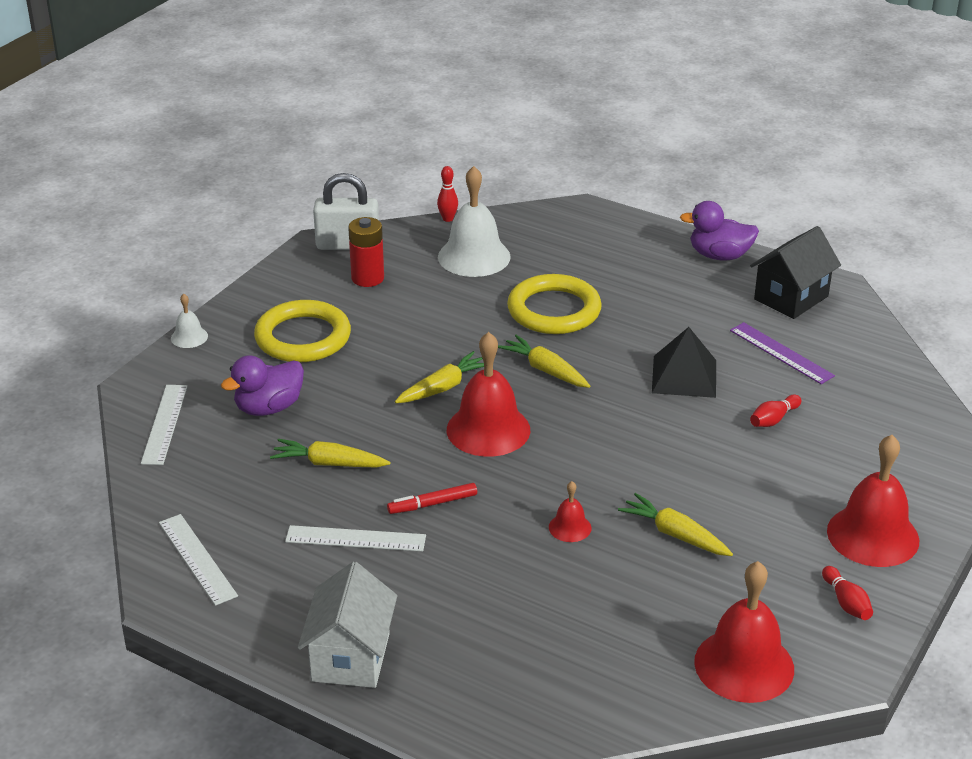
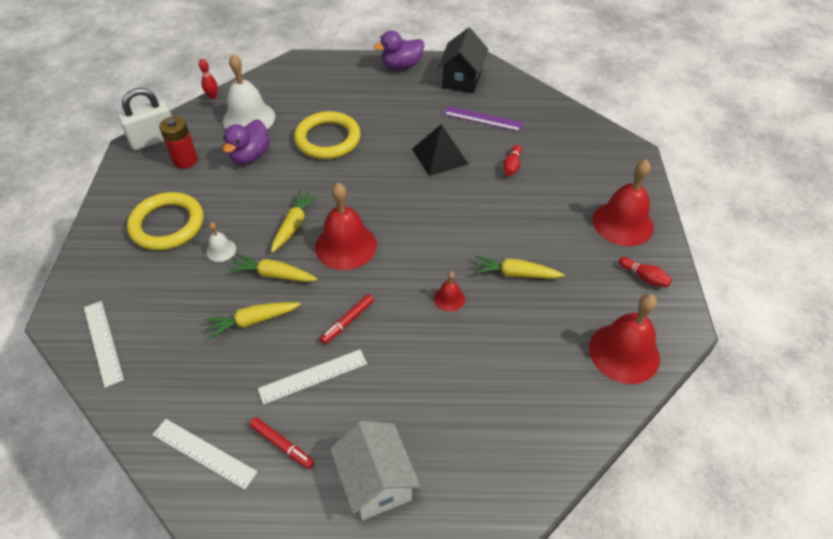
camera: 30 degrees left, 15 degrees up
(189, 337) = (77, 258): white bell -> white bell (221, 250)
(268, 408) = (178, 293): purple duck -> purple duck (250, 156)
(278, 585) = (282, 445): none -> red marker
(545, 370) = (352, 185): yellow carrot -> yellow carrot (274, 275)

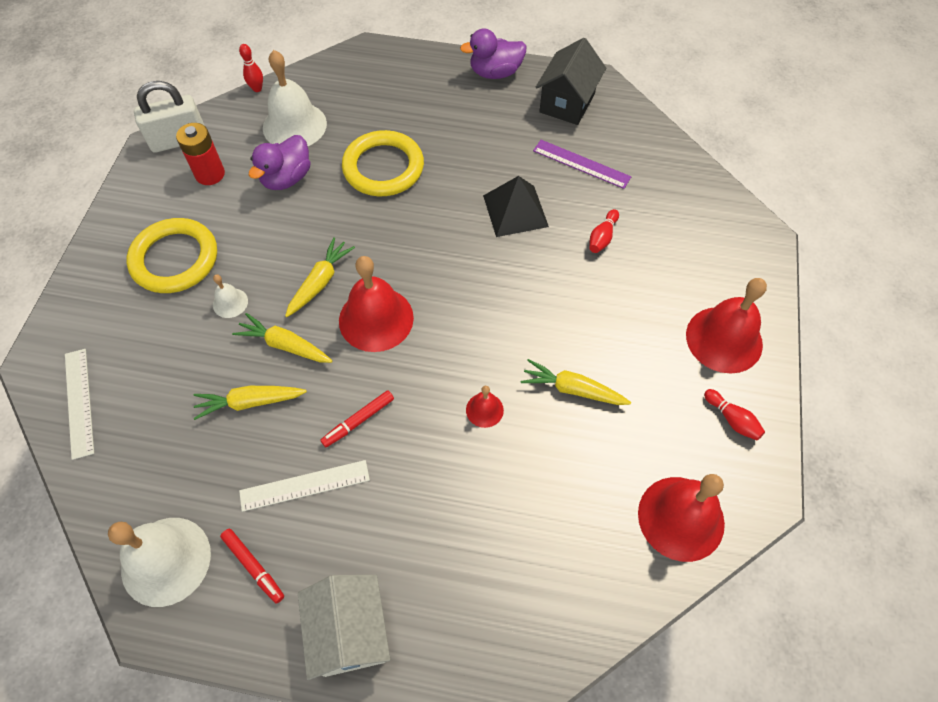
camera: 10 degrees right, 10 degrees up
(204, 453) = (166, 561): white ruler -> white bell

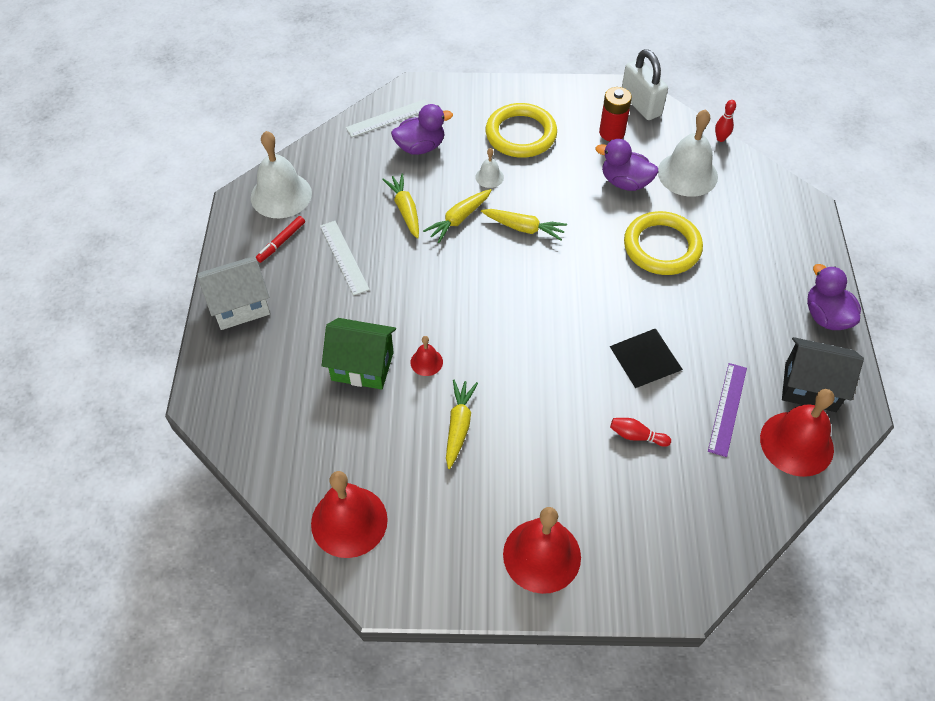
camera: 80 degrees right, 5 degrees down
(149, 370) = (420, 147): none -> purple duck
(285, 345) = (459, 219): yellow carrot -> yellow carrot turned 150 degrees counterclockwise
(358, 421) = (401, 279): red marker -> none
(376, 319) = (497, 272): red bell -> red bell (796, 443)
(477, 481) = (362, 366): none -> green house
(732, 419) = (452, 564): red bowling pin -> none

